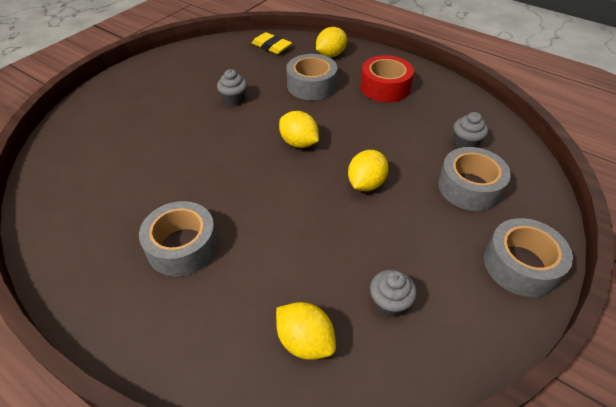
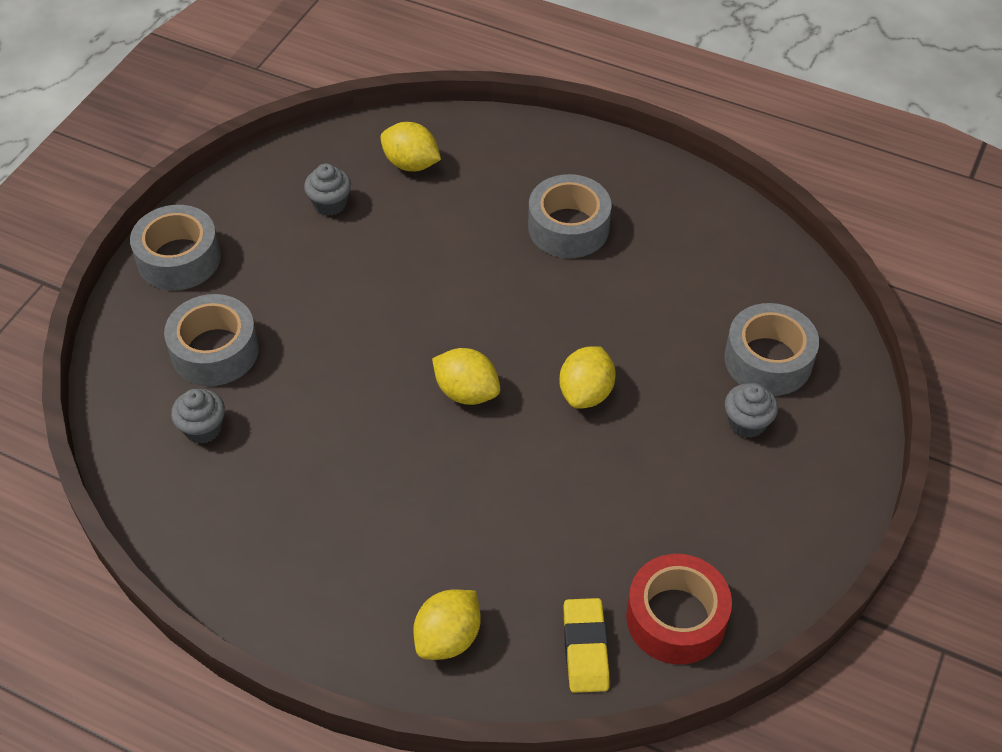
camera: 170 degrees right, 5 degrees up
(234, 99) = (603, 471): grey cupcake -> grey cupcake (746, 423)
(271, 46) = (585, 648): yellow eraser -> yellow eraser turned 60 degrees clockwise
(311, 85) = (471, 530): grey tape -> grey tape (768, 360)
(366, 184) = (359, 336): yellow lemon -> yellow lemon (586, 393)
(385, 87) = (329, 546): red tape -> red tape (676, 618)

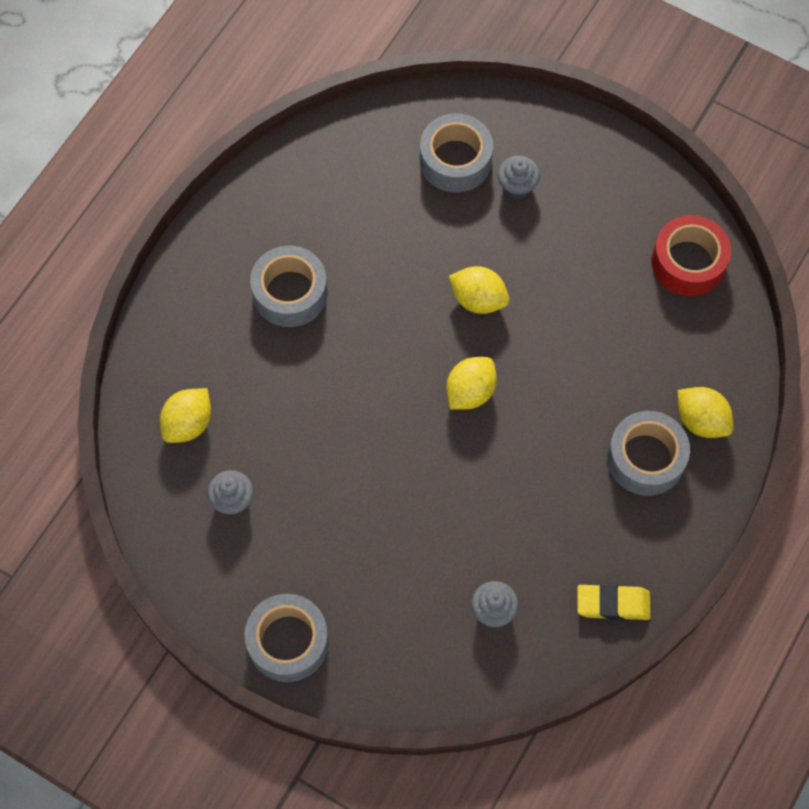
camera: 85 degrees left, 15 degrees up
(215, 351) = (406, 603): grey tape -> grey tape (645, 458)
(585, 648) = (712, 326): yellow eraser -> yellow eraser (613, 604)

